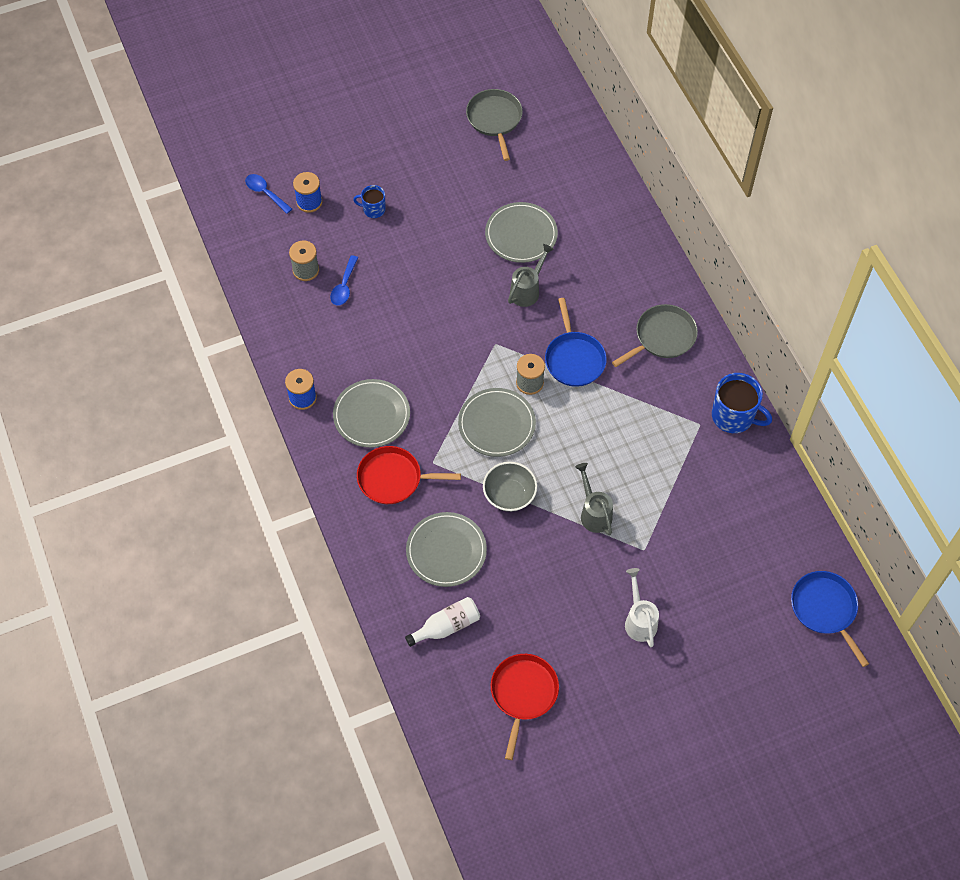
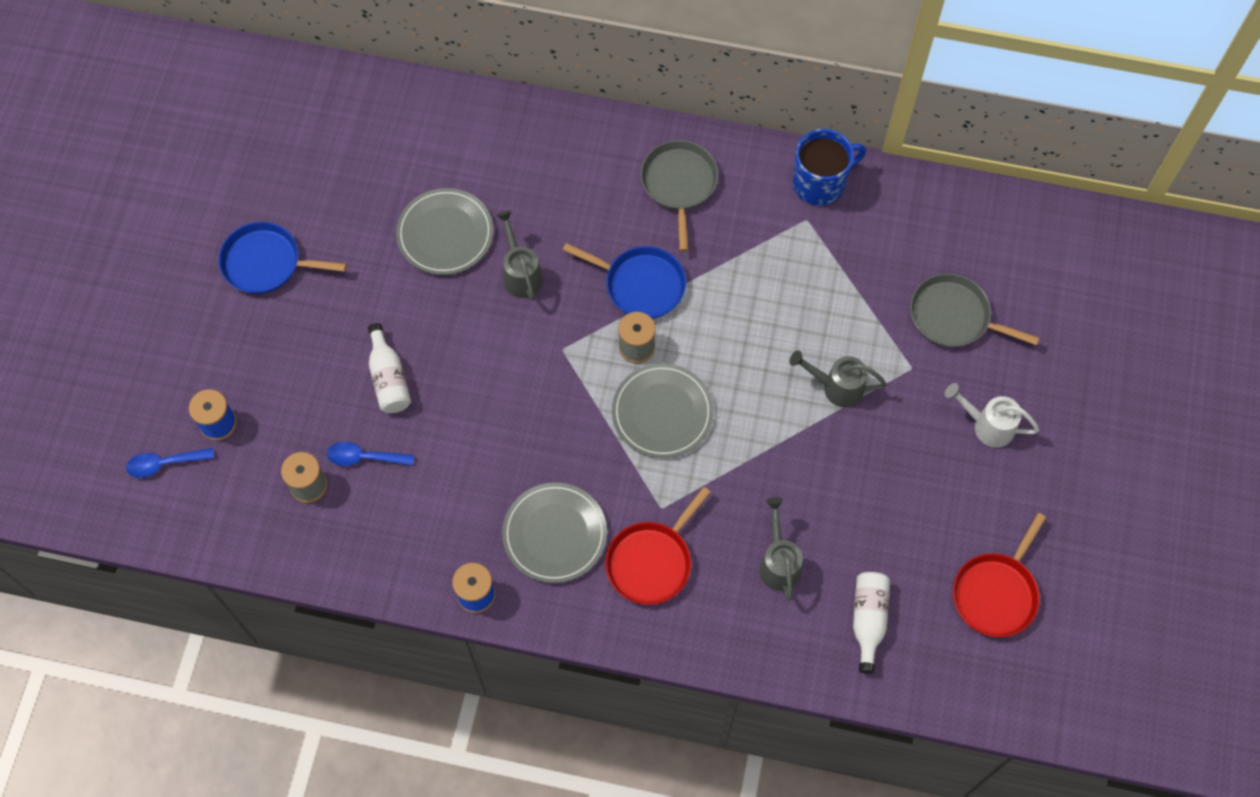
camera: 55 degrees left, 5 degrees up
(344, 286) = (364, 457): blue spoon -> blue spoon turned 135 degrees clockwise
(373, 209) = (286, 361): blue mug -> none
(404, 266) = (389, 378): none -> white bottle
(446, 551) = (778, 563): grey plate -> grey watering can
(495, 119) = (273, 161): grey pan -> grey pan (954, 316)
(509, 495) = (757, 455): grey bowl -> none
(523, 694) = (996, 593): red pan -> red pan turned 105 degrees counterclockwise
(825, 609) = (1087, 249): blue pan -> blue pan (266, 263)

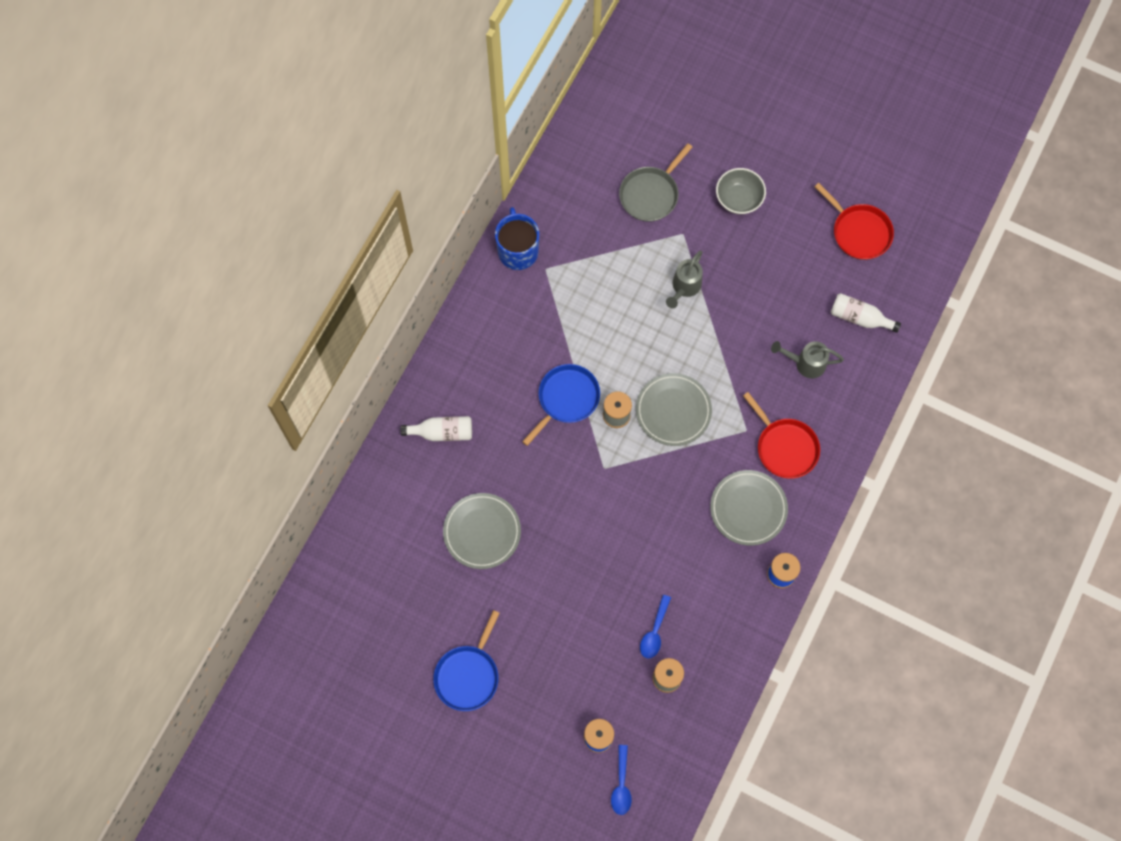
camera: 75 degrees left, 5 degrees up
(389, 378) = (594, 600): white bottle -> white bottle (442, 432)
(521, 274) = (533, 483): grey watering can -> none
(679, 184) = (489, 349): grey pan -> none
(987, 426) = (738, 199): white watering can -> grey bowl

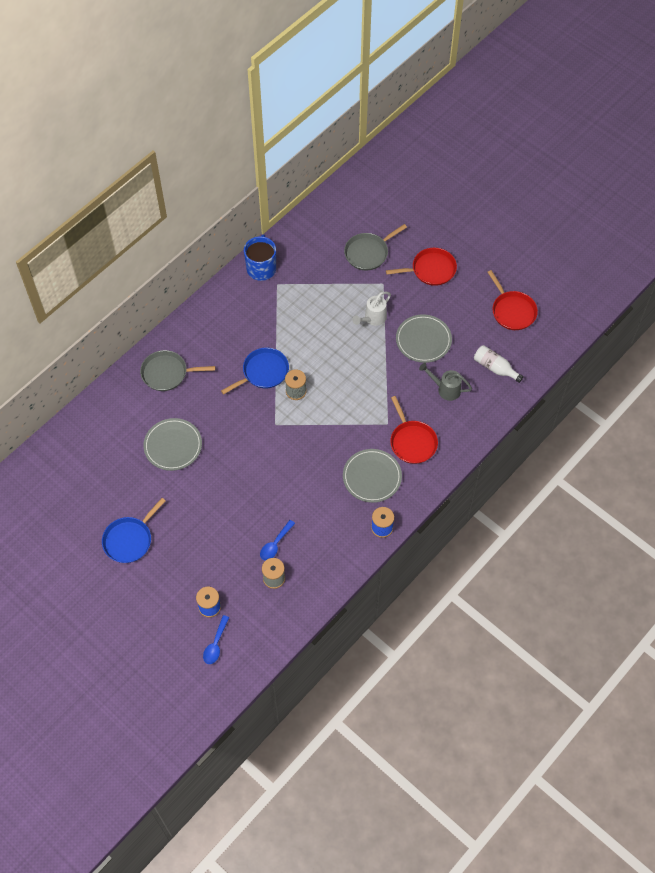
camera: 15 degrees right, 10 degrees down
(442, 432) = (167, 373): white bottle -> grey pan
(673, 410) = (338, 398): grey plate -> grey plate (423, 340)
(684, 287) = (373, 318): grey watering can -> white watering can
(738, 199) = (431, 270): grey bowl -> red pan

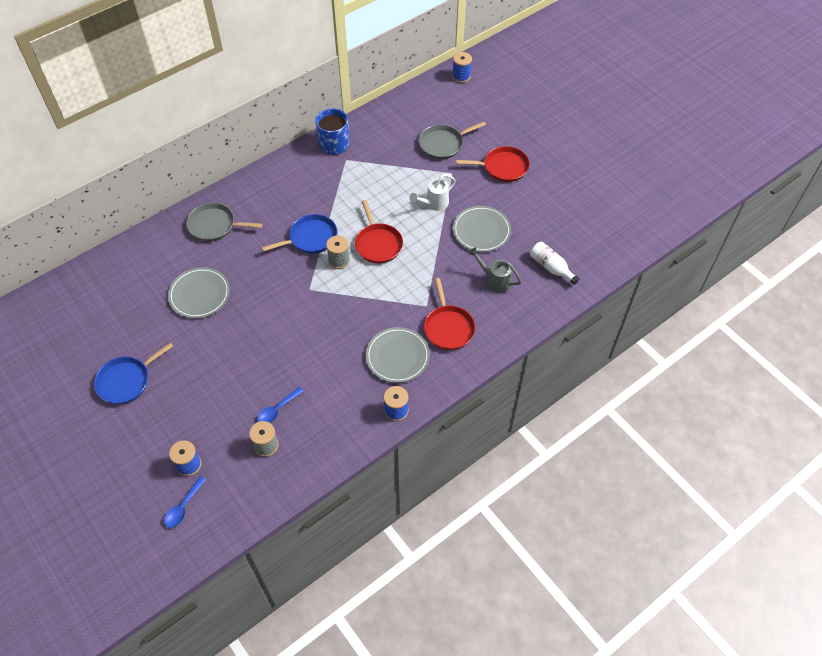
camera: 10 degrees right, 5 degrees down
(370, 174) = (461, 76): none -> blue spool
(512, 311) = (579, 216): red pan -> red pan (378, 244)

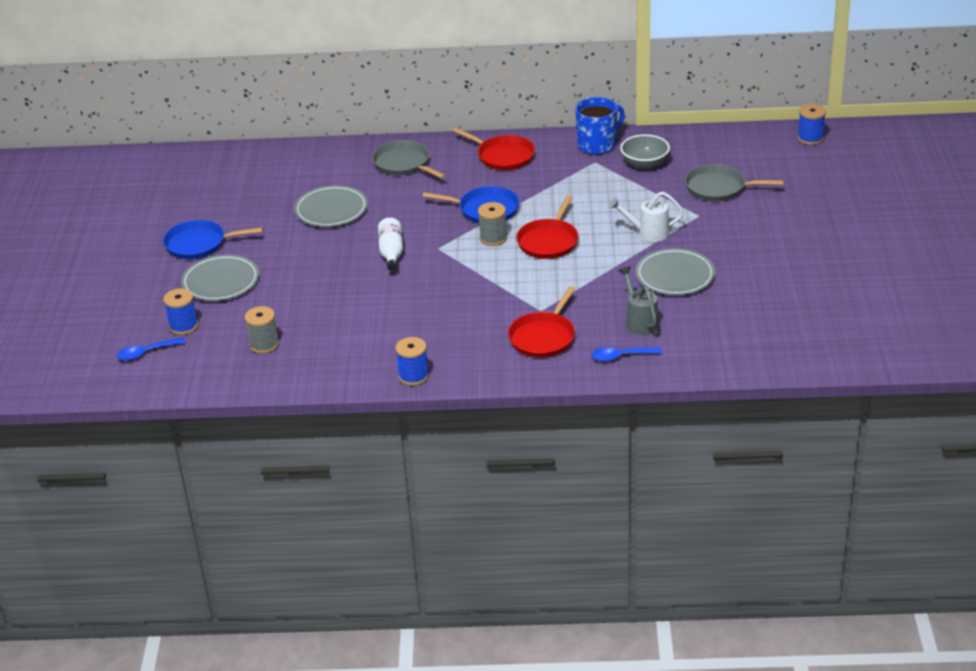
camera: 40 degrees right, 20 degrees down
(277, 410) = (303, 324): blue spoon -> blue spoon (621, 357)
(379, 145) = (644, 163): none -> grey bowl
(397, 356) = (464, 336): grey plate -> grey plate (220, 281)
(503, 167) = (765, 232): red pan -> red pan (503, 156)
(551, 267) = (718, 338): white bottle -> white bottle (391, 253)

